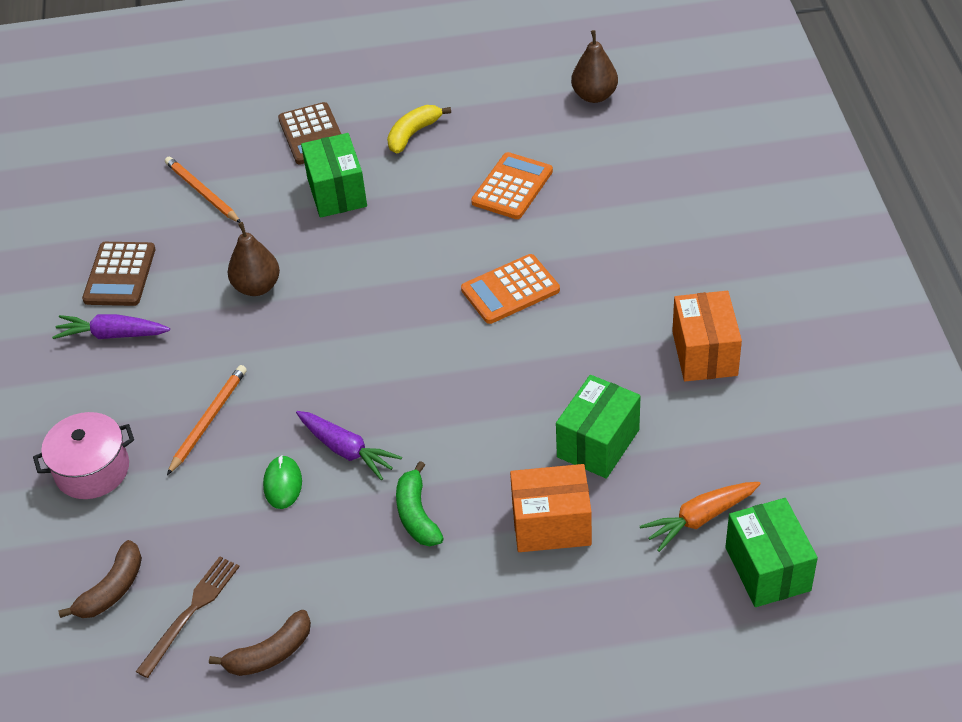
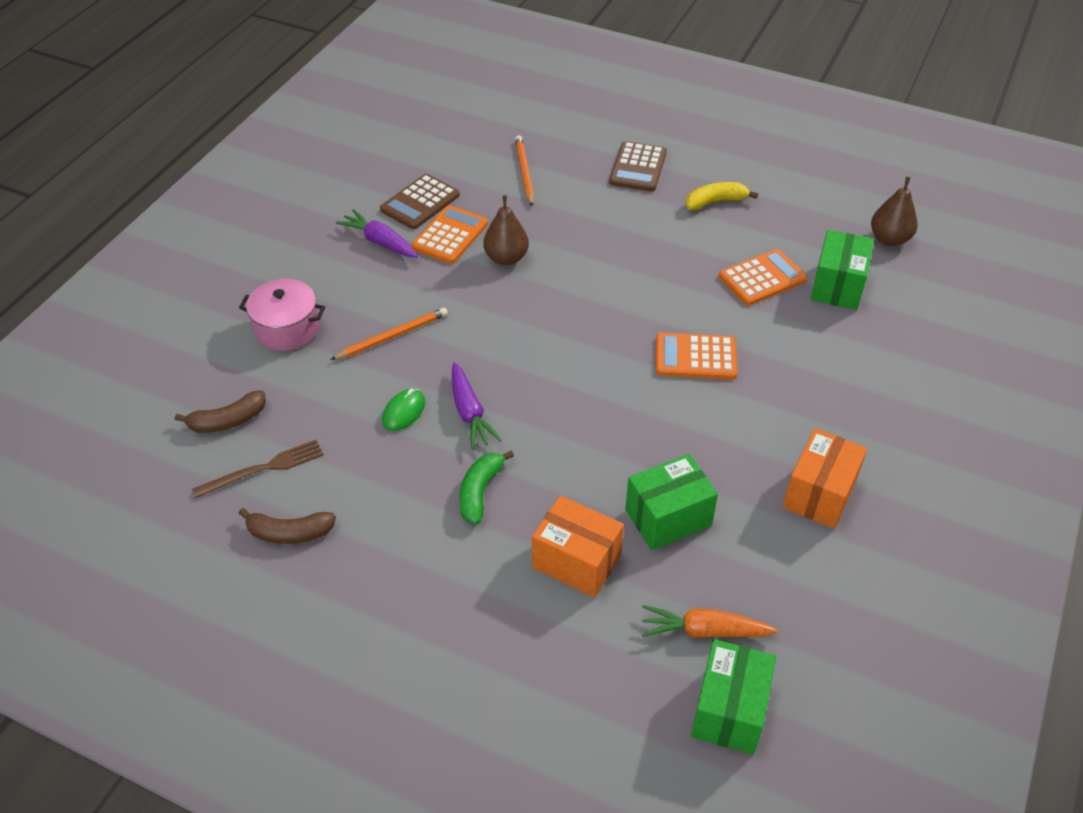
camera: 30 degrees right, 0 degrees up
(180, 293) = (450, 235): none -> orange calculator
(337, 192) = (621, 218): green box -> green box (837, 286)

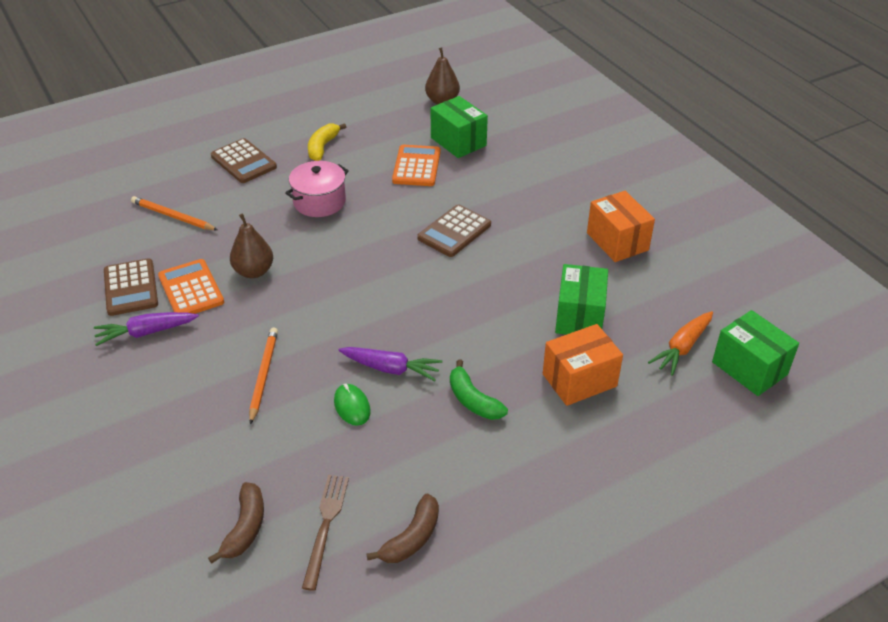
camera: 55 degrees left, 5 degrees down
(287, 329) = (179, 438): pink pot -> pink pot (319, 201)
(695, 357) = (454, 231): orange calculator -> brown calculator

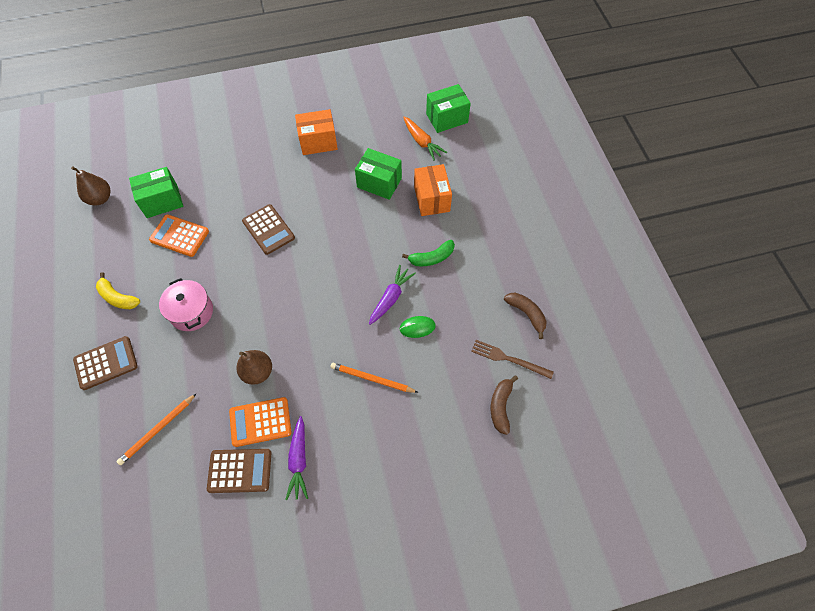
camera: 75 degrees left, 20 degrees up
(245, 528) = (501, 406): brown banana -> brown banana turned 105 degrees counterclockwise

